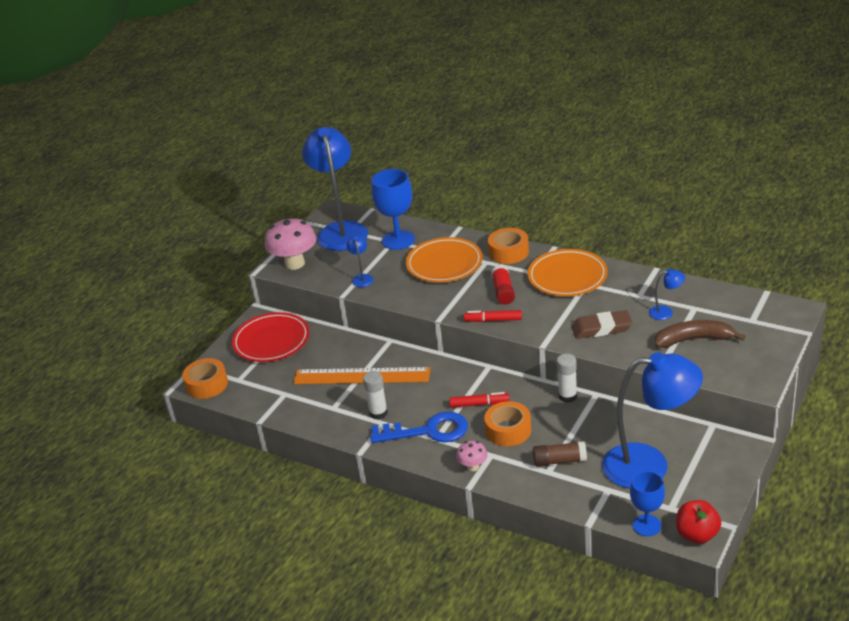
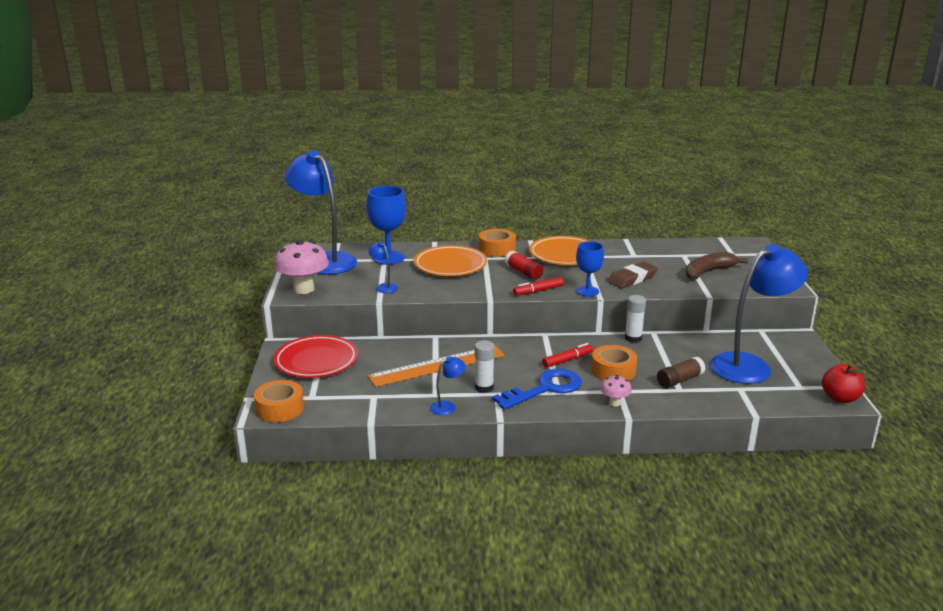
camera: 35 degrees left, 10 degrees down
(646, 525) = (798, 403): blue goblet -> blue goblet (587, 291)
(666, 312) = (667, 261): blue lamp -> blue lamp (447, 406)

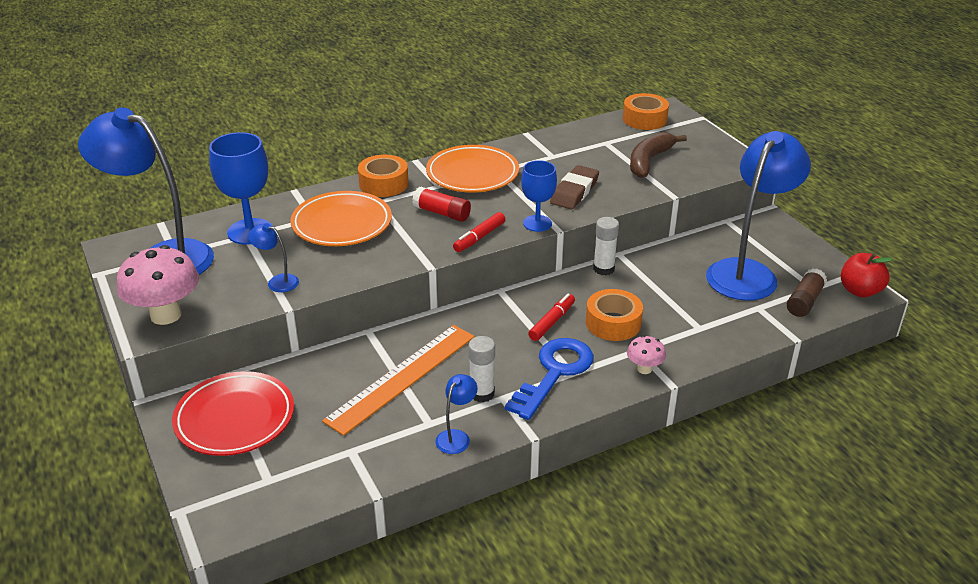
camera: 25 degrees left, 10 degrees up
(280, 408) = (236, 514): orange tape -> orange tape (644, 119)
(680, 380) = (691, 314): brown glue stick -> brown glue stick (804, 301)

